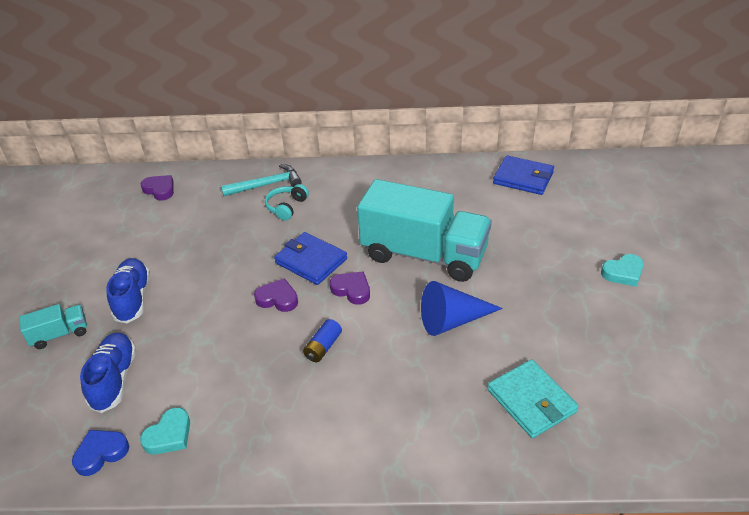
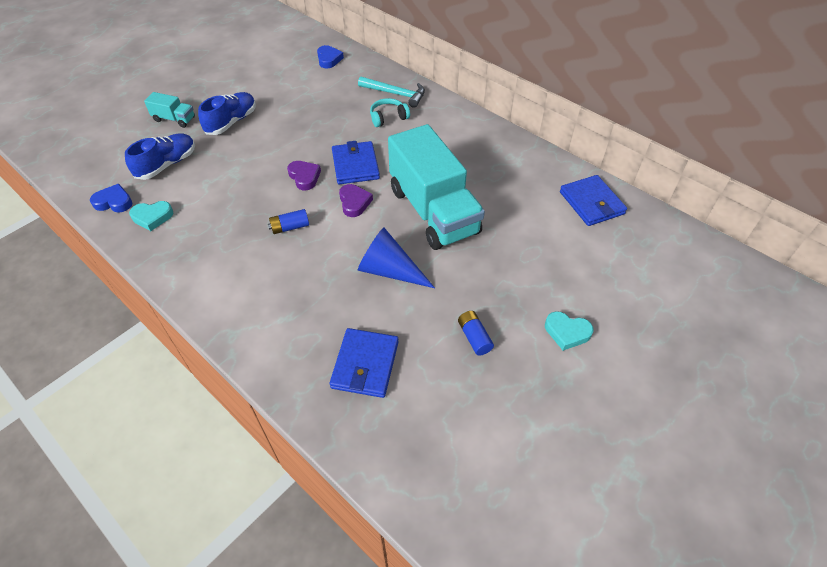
camera: 40 degrees right, 10 degrees up
(160, 190) = (329, 59): purple heart -> blue heart
(531, 401) = (365, 364): turquoise wallet -> blue wallet
(575, 321) = (474, 337): none -> blue battery

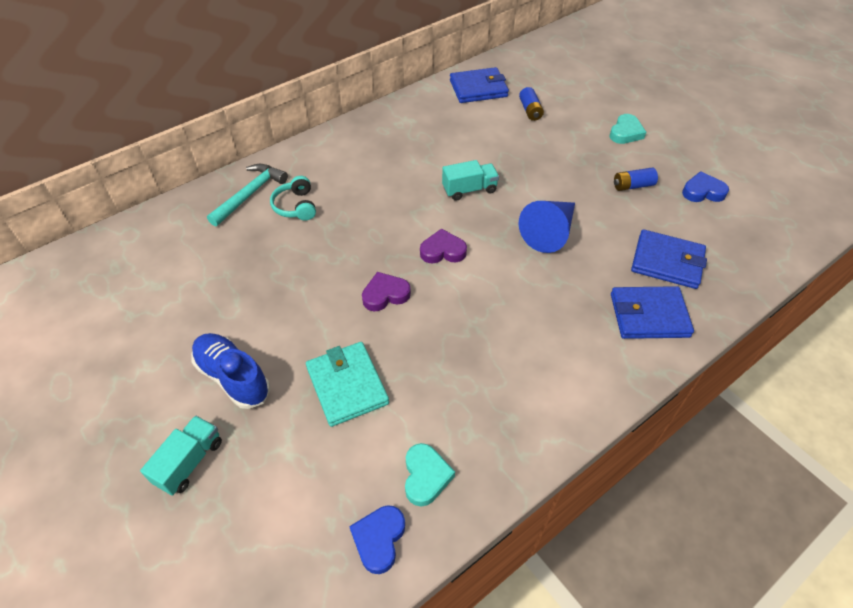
camera: 80 degrees left, 0 degrees up
(167, 165) = (308, 465): blue shoe -> none
(224, 171) = (347, 385): none -> turquoise wallet
(290, 227) = (473, 313): blue battery -> blue battery (530, 110)
(329, 59) = (130, 253): blue heart -> blue heart (703, 191)
(355, 165) = (377, 244): blue wallet -> blue wallet (649, 315)
(433, 211) = (469, 190): turquoise truck -> turquoise truck, size x0.43

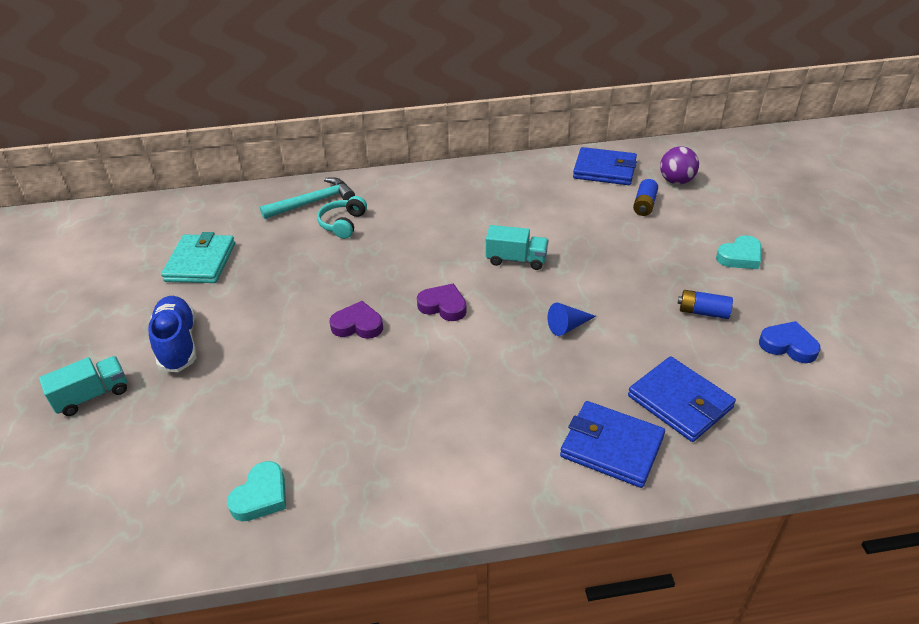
camera: 30 degrees right, 10 degrees down
(347, 385) = (260, 389): turquoise wallet -> turquoise wallet (200, 262)
(379, 539) = (178, 529): blue heart -> none
(538, 83) = (676, 181): none -> purple ball
(550, 232) = (568, 326): blue cone -> blue cone, size x0.54

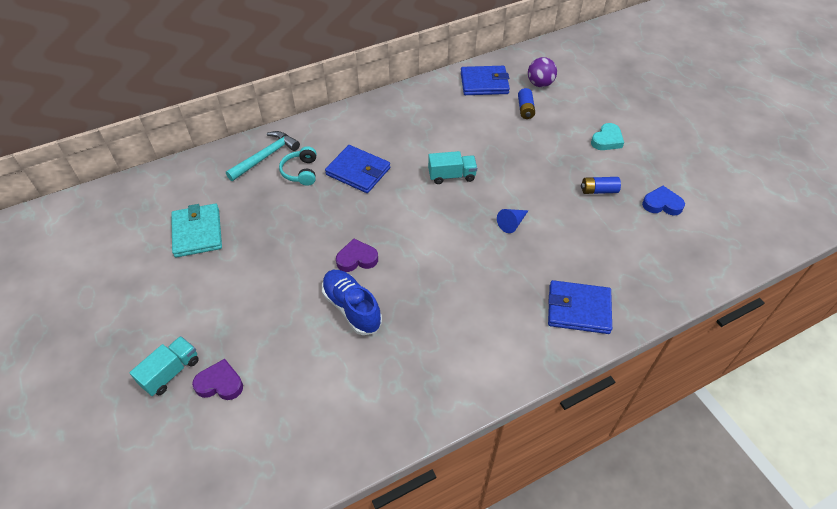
camera: 20 degrees left, 10 degrees up
(178, 344) = (218, 310): blue shoe -> blue shoe (352, 308)
(261, 496) = (352, 414): turquoise heart -> none
(443, 306) = (414, 227): purple heart -> purple heart (220, 383)
(680, 402) = (609, 264): blue wallet -> blue wallet (358, 171)

